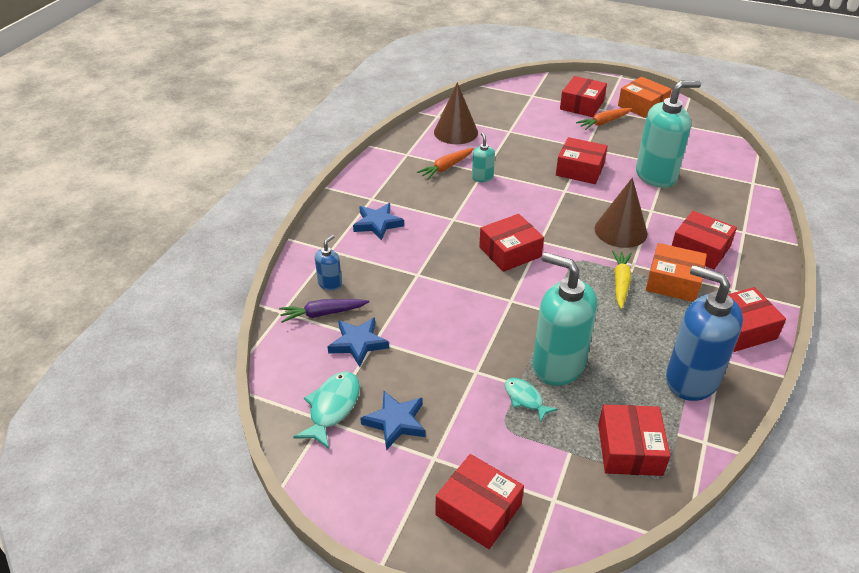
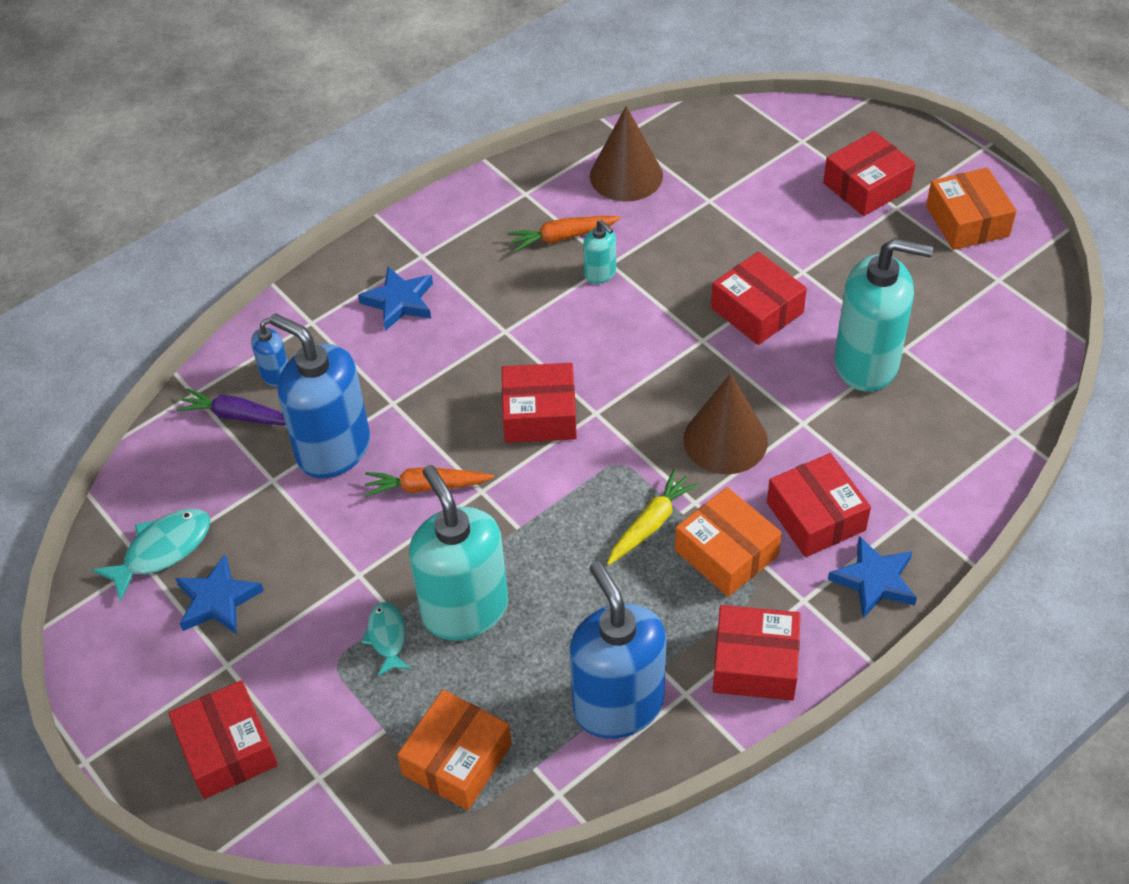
camera: 30 degrees right, 10 degrees up
(358, 343) = (249, 476): blue star -> blue star (874, 581)
(401, 310) = (333, 449): none -> blue soap dispenser
(482, 177) = (600, 273): turquoise soap dispenser -> turquoise soap dispenser turned 120 degrees clockwise
(603, 122) = (872, 233): orange carrot -> orange carrot (426, 486)
(629, 449) = (457, 759): red box -> orange box

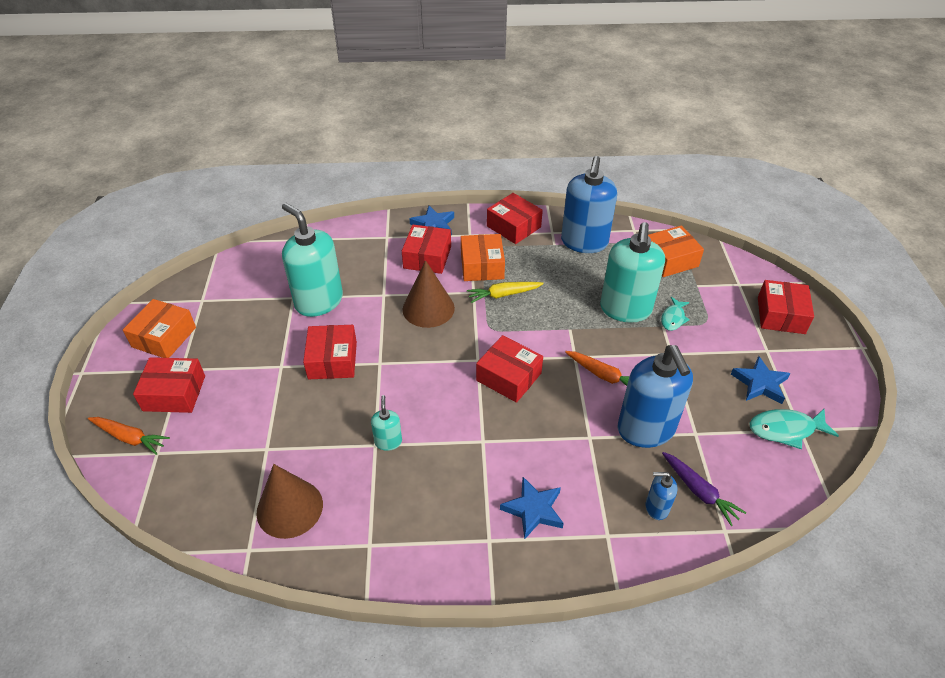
camera: 145 degrees left, 5 degrees down
(562, 237) = (382, 486): orange carrot -> orange carrot (130, 438)

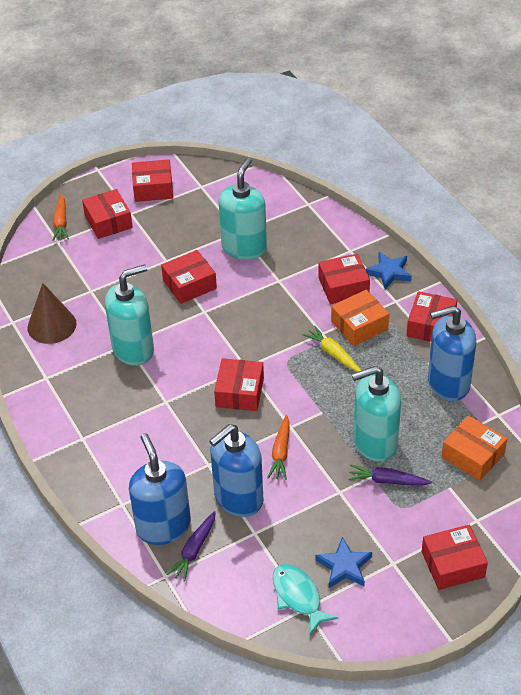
camera: 65 degrees right, 0 degrees up
(164, 337) = (153, 188): orange box -> red box
(388, 441) = (133, 349): turquoise soap dispenser -> turquoise soap dispenser, size x2.19
(428, 308) = (282, 313): brown cone -> none
(533, 510) = (120, 453): blue star -> none
(656, 507) = (163, 526): blue soap dispenser -> blue soap dispenser, size x2.19
(673, 318) = (387, 481): turquoise fish -> purple carrot

